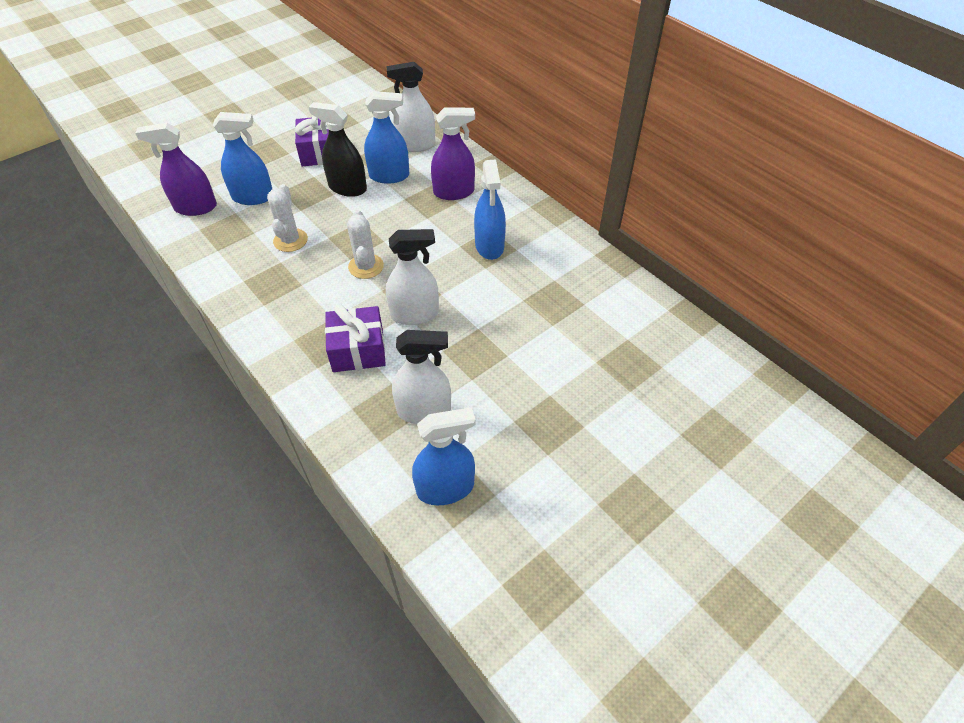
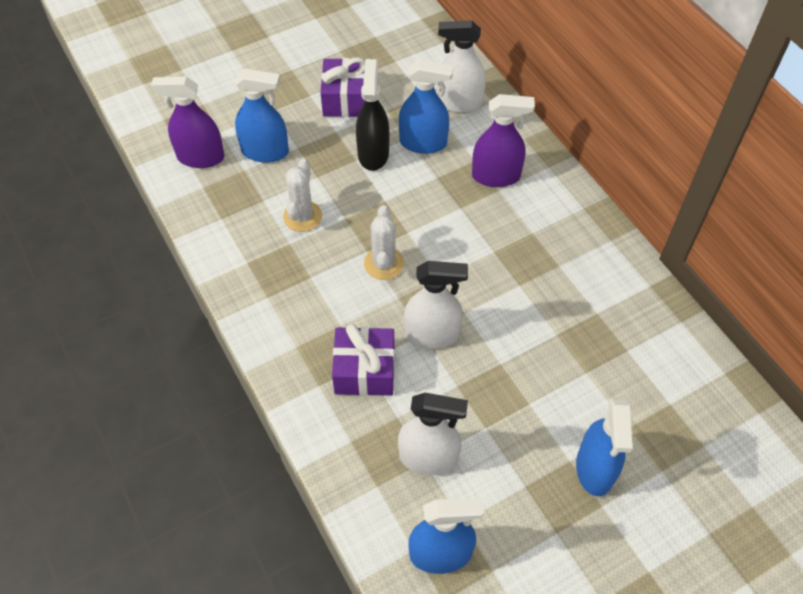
camera: 10 degrees right, 5 degrees up
(347, 188) = (373, 154): black spray bottle -> black spray bottle turned 60 degrees clockwise
(489, 246) = (528, 256): blue spray bottle -> blue spray bottle (595, 469)

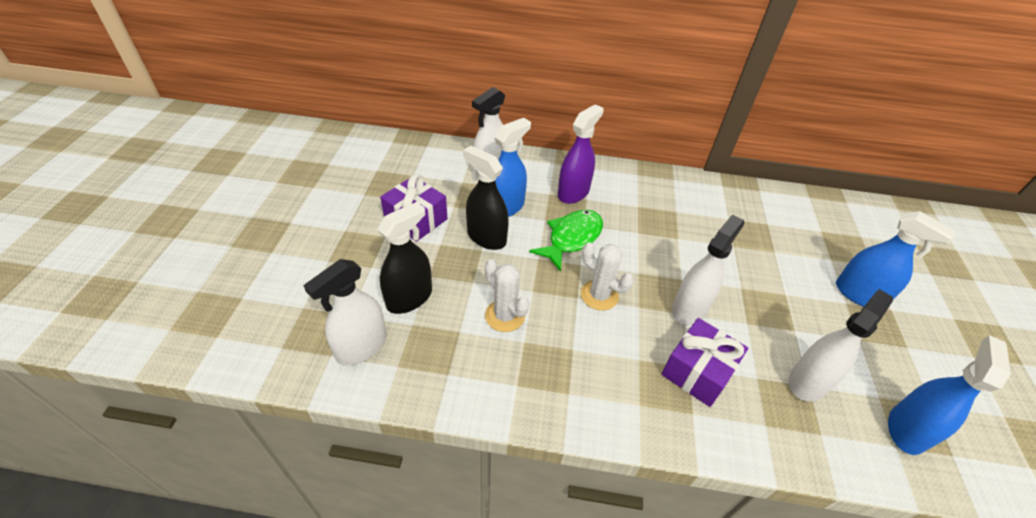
camera: 55 degrees left, 10 degrees down
(200, 157) = (361, 347): purple spray bottle -> white spray bottle
(265, 152) = (409, 298): blue spray bottle -> black spray bottle
(433, 208) = (572, 238): none -> green fish

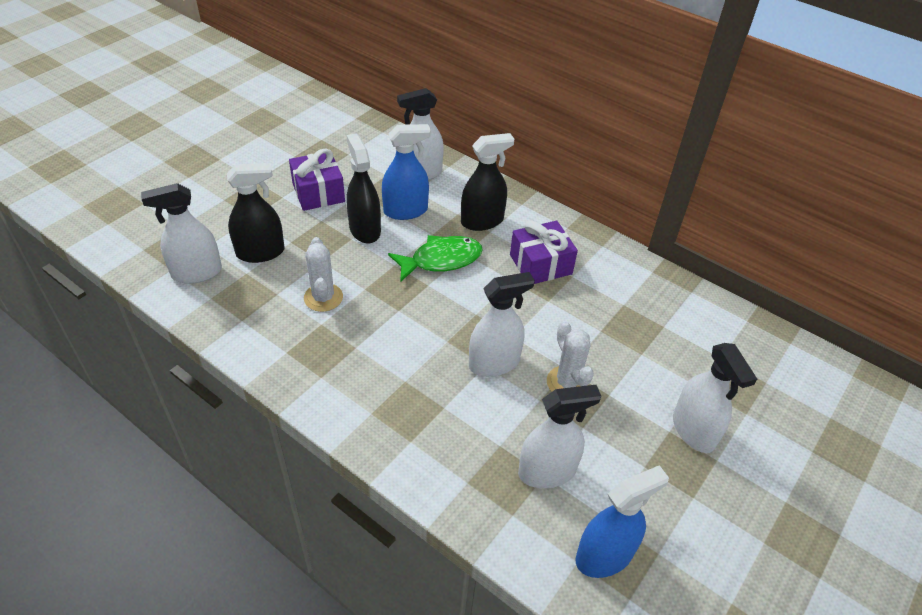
camera: 30 degrees right, 0 degrees up
(573, 193) = (482, 221): purple spray bottle -> black spray bottle
(599, 295) = (420, 316): white cactus -> white cactus (567, 383)
(697, 371) = (448, 414): purple gift -> purple gift (540, 264)
(859, 294) = (693, 430): blue spray bottle -> white spray bottle

